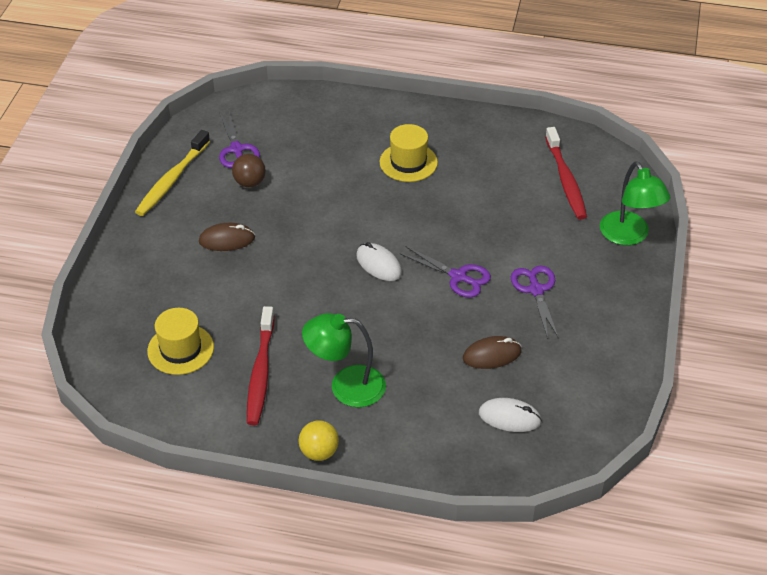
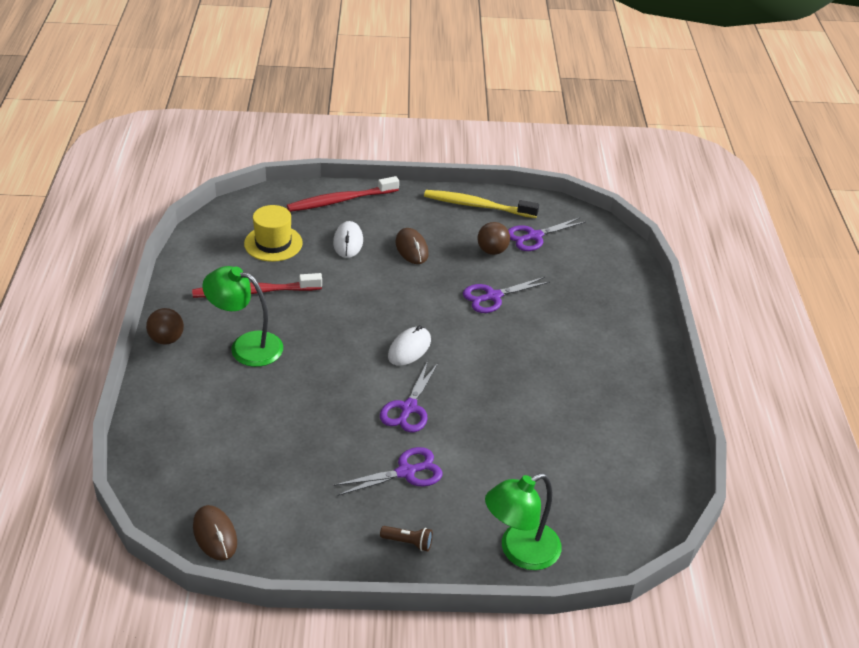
camera: 75 degrees right, 5 degrees down
(319, 194) = (493, 296): none -> purple scissors
(319, 452) = (166, 339): yellow ball -> brown ball
(346, 386) = (246, 346): green lamp -> green lamp turned 60 degrees counterclockwise
(408, 162) = (567, 352): yellow hat -> none
(492, 355) = (304, 444): brown mouse -> brown mouse (215, 535)
(509, 417) = (222, 465): white mouse -> white mouse (348, 242)
(565, 180) = (594, 485): red toothbrush -> red toothbrush (340, 200)
(613, 300) = (408, 542): none -> brown flashlight

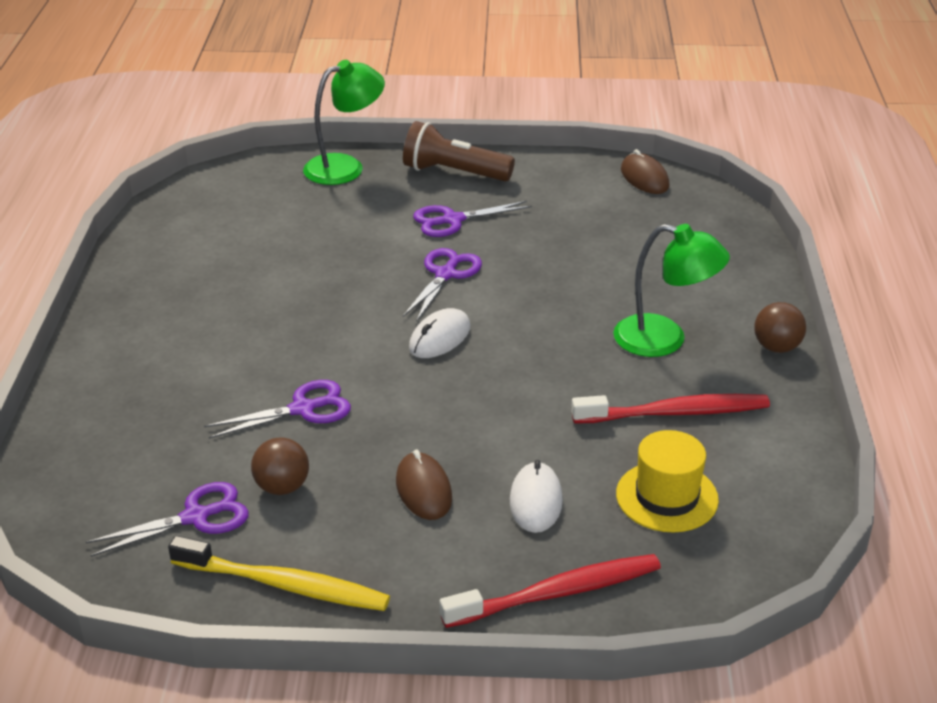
camera: 175 degrees left, 5 degrees down
(408, 542) = (454, 173): brown flashlight -> brown flashlight, size x2.14

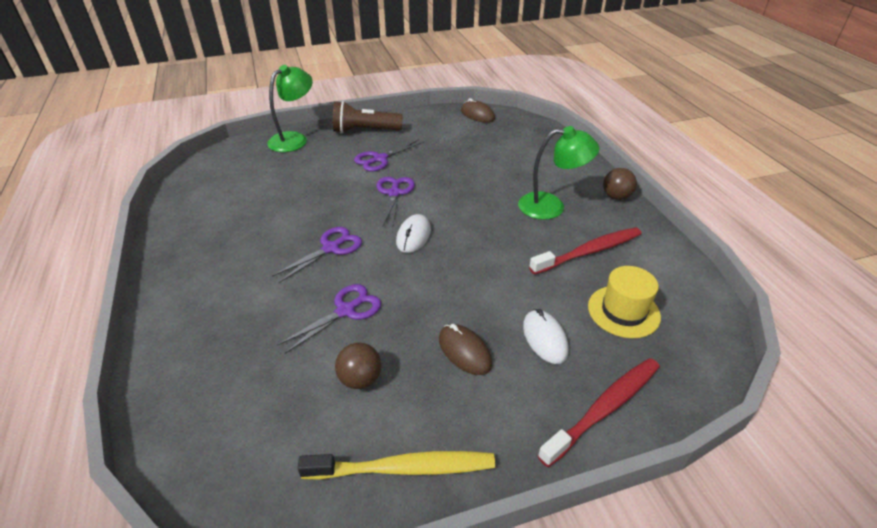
camera: 20 degrees left, 5 degrees up
(195, 517) = (303, 427): purple scissors -> purple scissors (330, 248)

